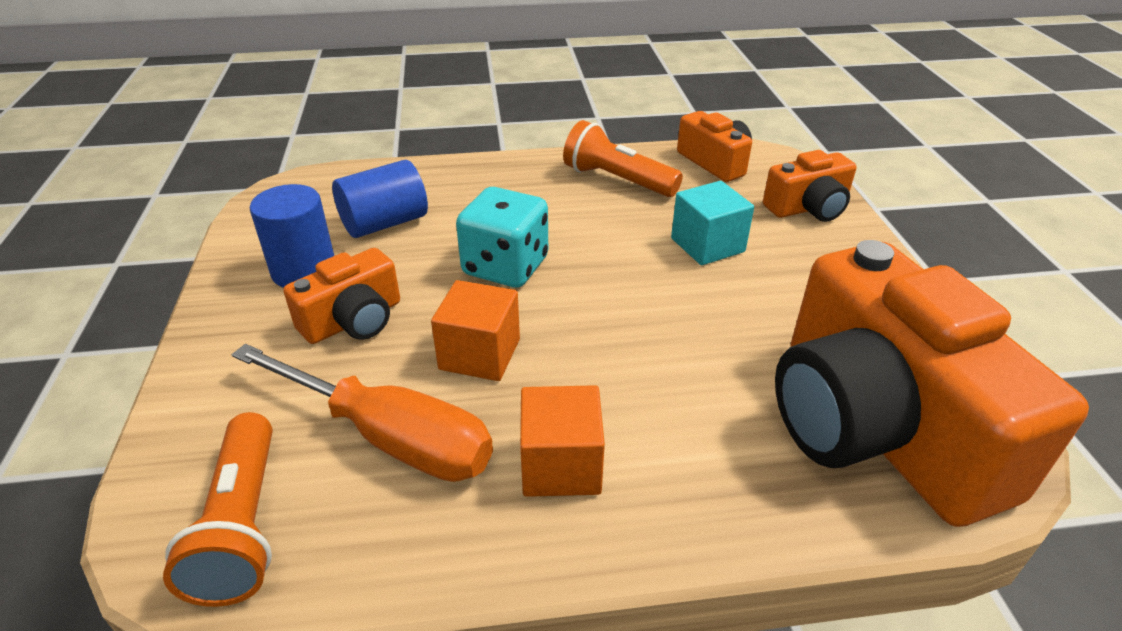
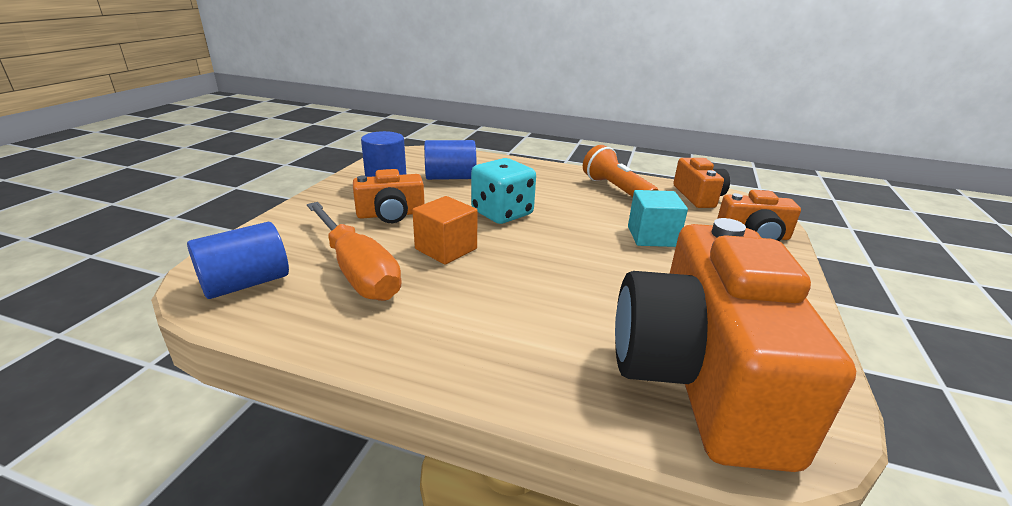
camera: 25 degrees right, 10 degrees down
(243, 525) = (246, 283): orange flashlight -> blue cylinder
(561, 465) = (442, 317): orange cube -> none

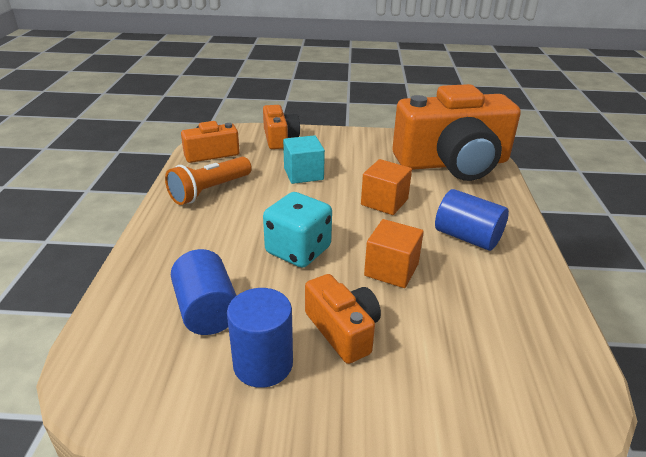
camera: 105 degrees left, 5 degrees up
(246, 283) = (546, 382): blue cylinder -> blue cylinder (467, 237)
(357, 270) = (466, 312): orange screwdriver -> none
(576, 274) = (384, 202): none -> orange cube

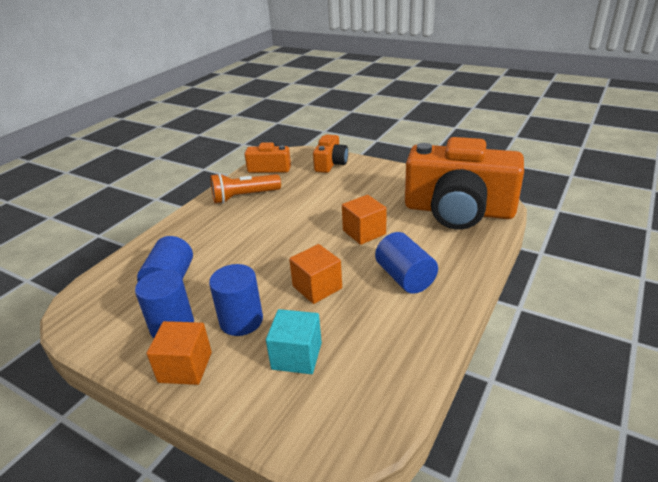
camera: 30 degrees right, 0 degrees up
(298, 250) = (264, 255): turquoise dice -> none
(303, 174) = (322, 196): turquoise cube -> turquoise cube (296, 356)
(328, 406) = (185, 367): none -> orange cube
(343, 330) = (241, 321): orange camera -> blue cylinder

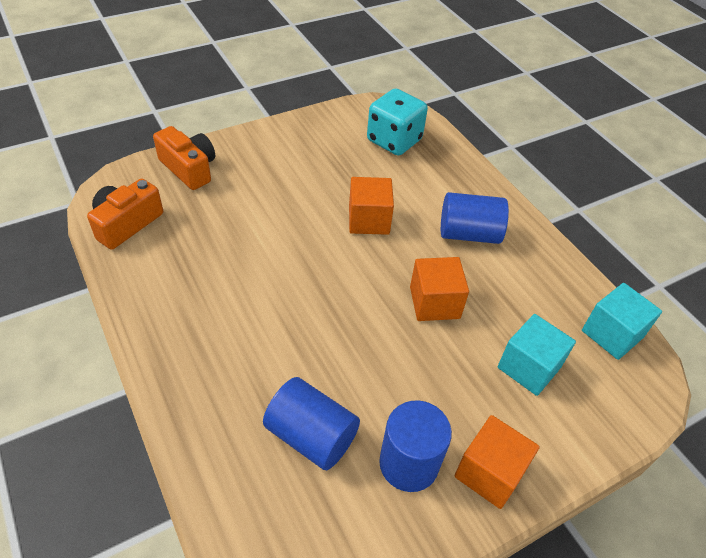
camera: 65 degrees left, 15 degrees up
(241, 321) = (444, 391): blue cylinder -> none
(244, 197) = (176, 282): orange flashlight -> none
(380, 397) = (612, 334): none -> turquoise cube
(458, 210) = (394, 140): orange camera -> turquoise dice

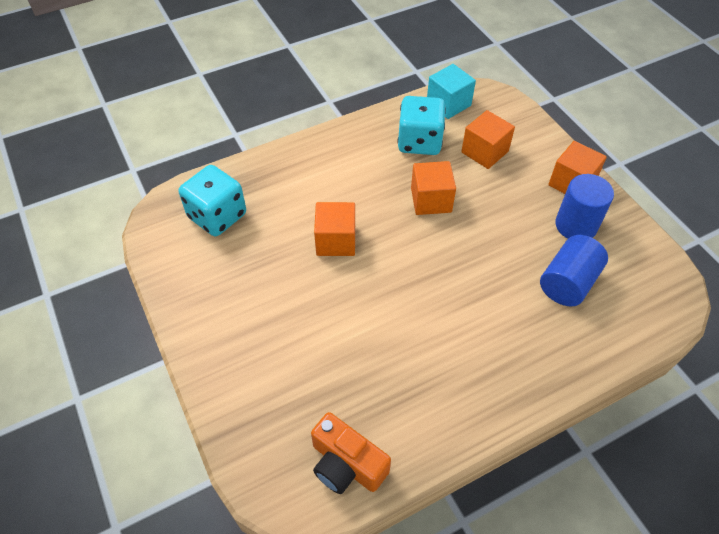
camera: 85 degrees left, 5 degrees up
(189, 168) = (253, 410): orange camera -> none
(469, 234) = (351, 171): blue cylinder -> none
(529, 367) = (484, 152): turquoise cube -> orange cube
(530, 298) = (419, 142): none -> turquoise dice

